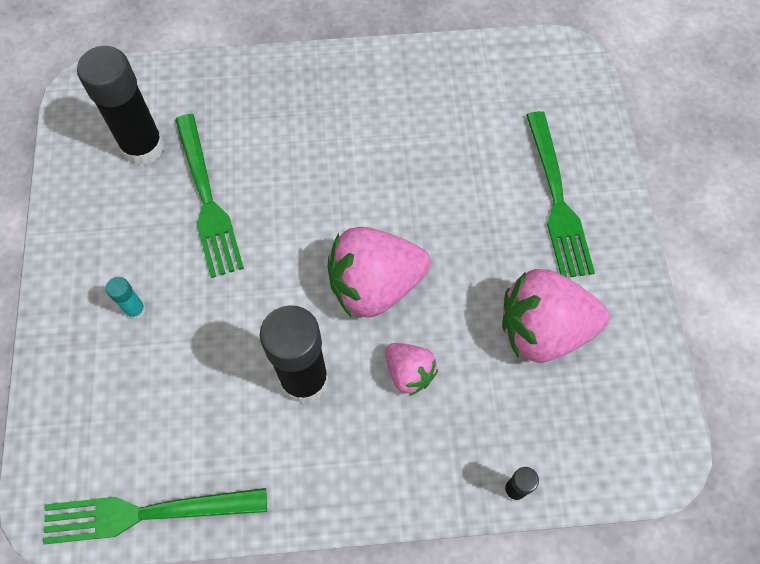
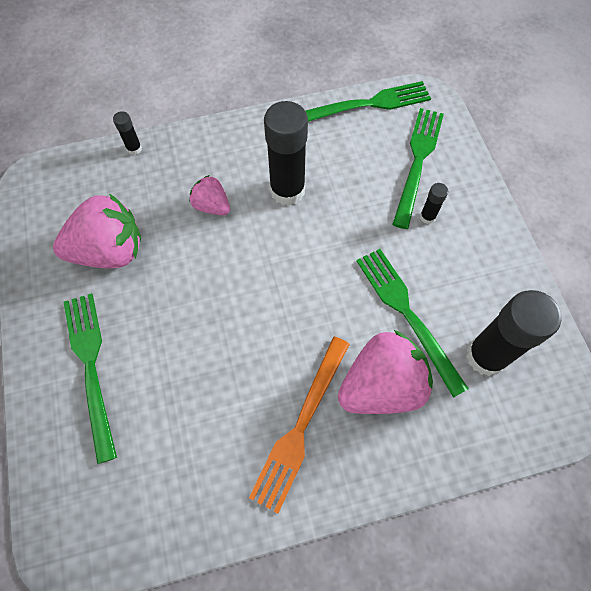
camera: 170 degrees right, 0 degrees up
(113, 395) = (418, 161): none -> green fork
(135, 310) = (427, 217): turquoise glue stick -> black glue stick
(348, 115) = (300, 426): none -> orange fork
(375, 286) = (247, 264): pink strawberry -> pink strawberry (381, 385)

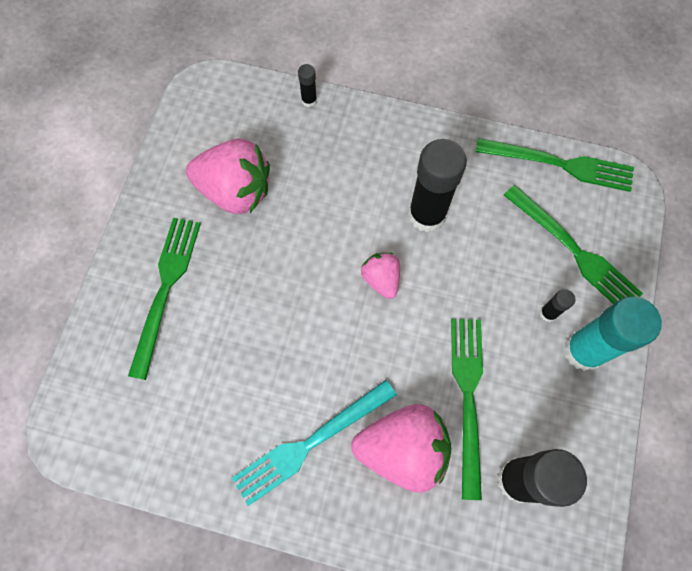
camera: 30 degrees right, 5 degrees up
(212, 206) = (348, 194): pink strawberry -> pink strawberry (381, 279)
(300, 426) = (310, 443): orange fork -> turquoise fork
(418, 161) = (574, 251): green fork -> green fork turned 90 degrees clockwise
(471, 231) = (583, 351): none -> turquoise glue stick

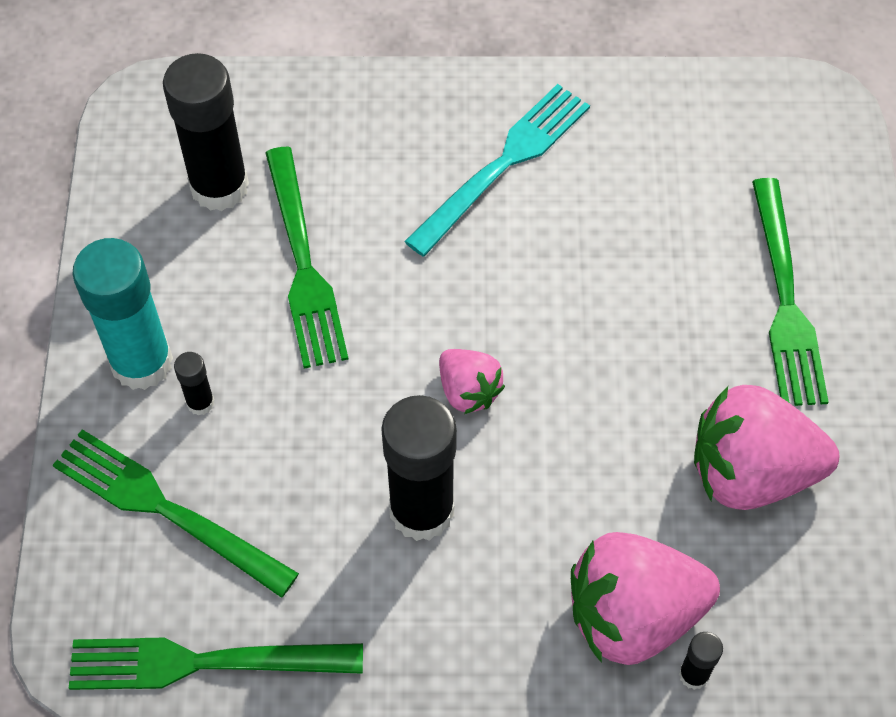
camera: 165 degrees right, 10 degrees down
(403, 449) = (379, 185): pink strawberry -> pink strawberry (633, 615)

